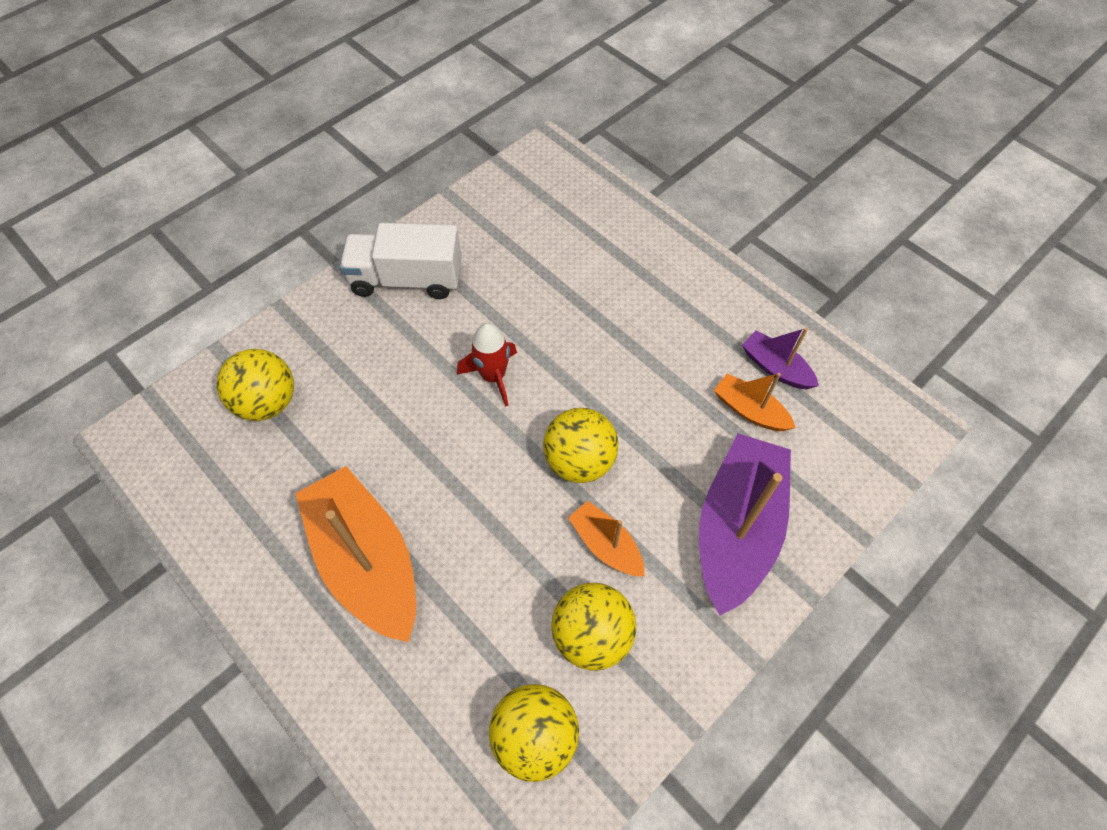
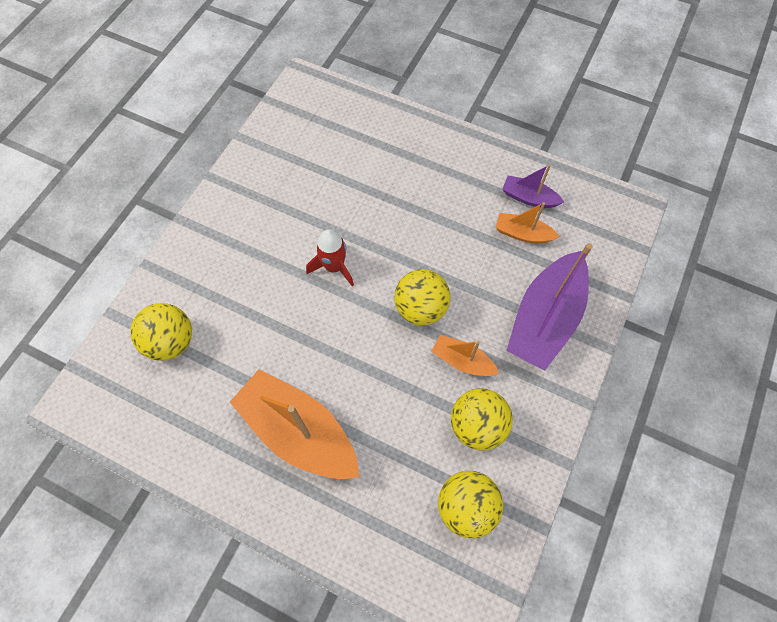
camera: 20 degrees left, 5 degrees up
(407, 279) = (238, 213): white truck -> none
(737, 528) = (545, 319): purple boat -> purple boat turned 150 degrees counterclockwise

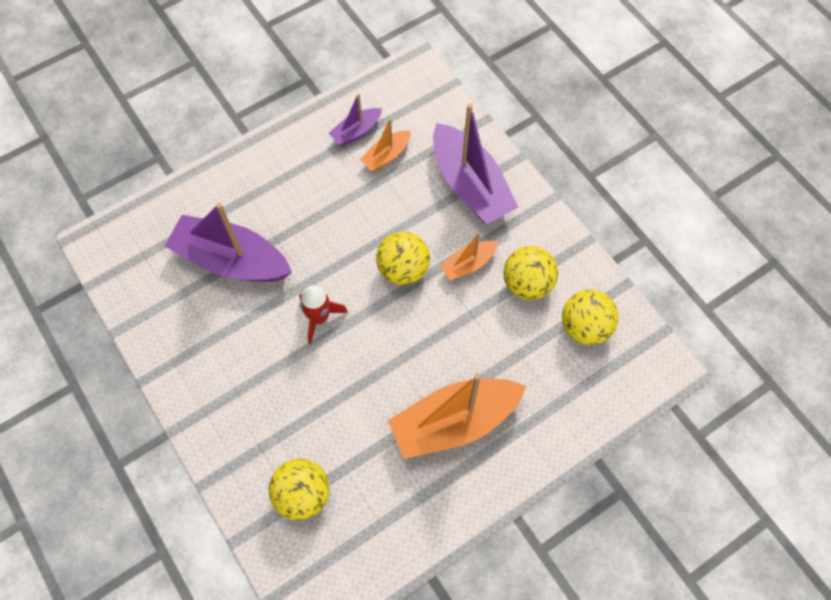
camera: 60 degrees left, 0 degrees up
(345, 176) = (231, 260): none -> purple boat

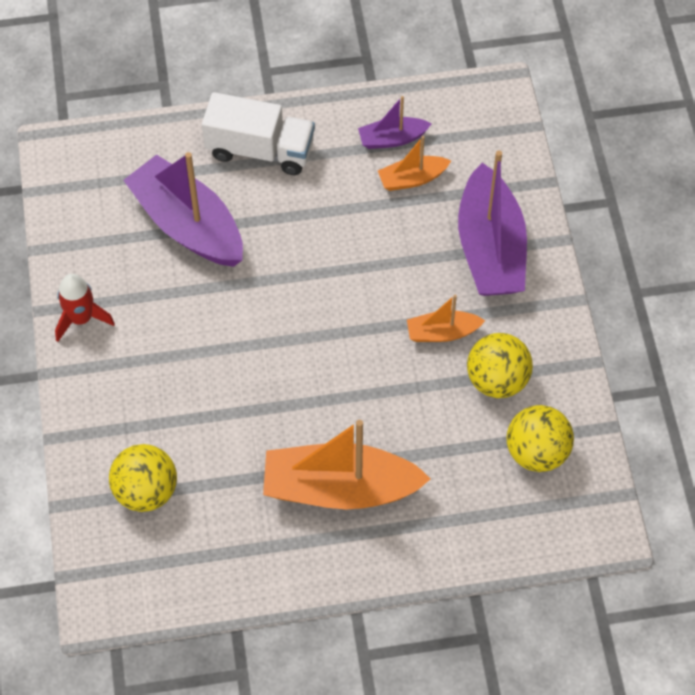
camera: 25 degrees right, 5 degrees down
(260, 179) = (260, 150): none -> white truck
(319, 318) = (251, 322): red rocket -> red rocket (81, 318)
(403, 269) = (367, 309): yellow ball -> none

